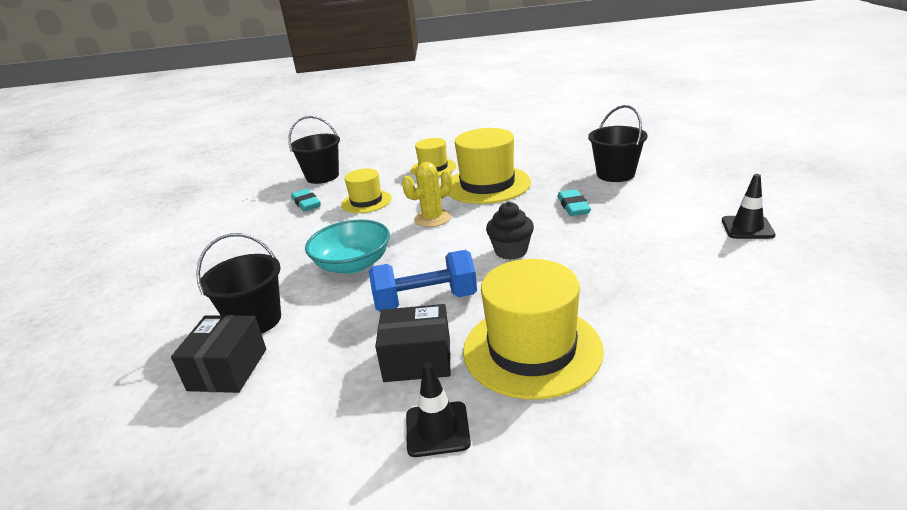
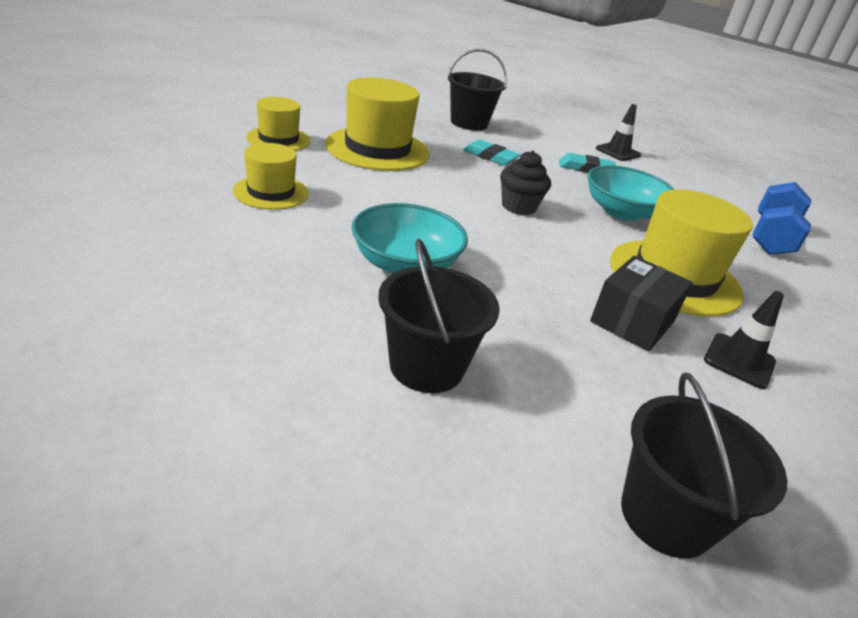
camera: 60 degrees left, 5 degrees up
(228, 369) = (511, 428): black box -> none
(306, 203) = (181, 212): turquoise eraser -> turquoise eraser (585, 168)
(322, 176) = (127, 172): black bucket -> black bucket (666, 516)
(426, 301) = (542, 272): blue dumbbell -> blue dumbbell (771, 238)
(432, 218) = (390, 194): yellow cactus -> none
(607, 283) = (622, 212): none -> turquoise bowl

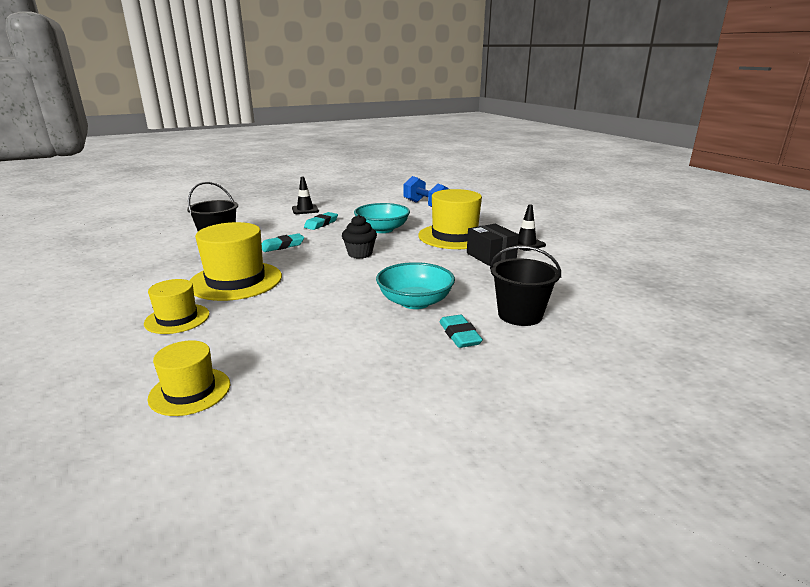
camera: 60 degrees left, 10 degrees down
(271, 192) = (282, 335): yellow hat -> yellow hat (190, 391)
(328, 311) = (459, 335): none -> turquoise eraser
(666, 516) = (622, 286): black bucket -> none

